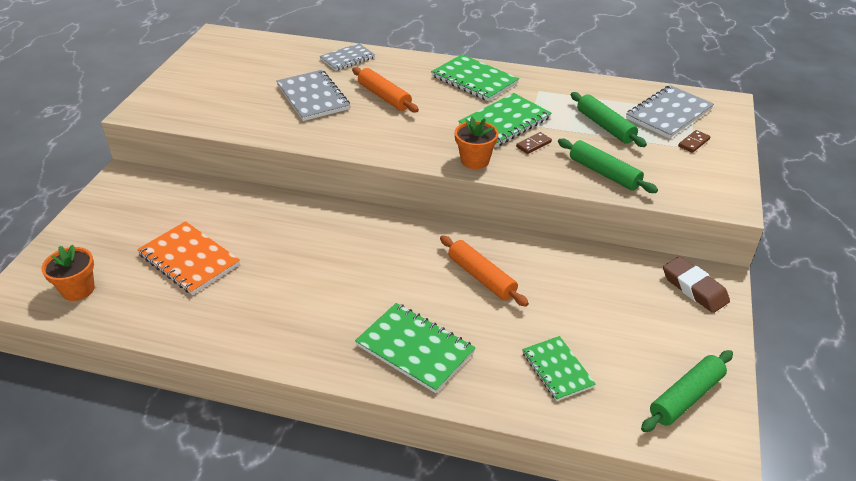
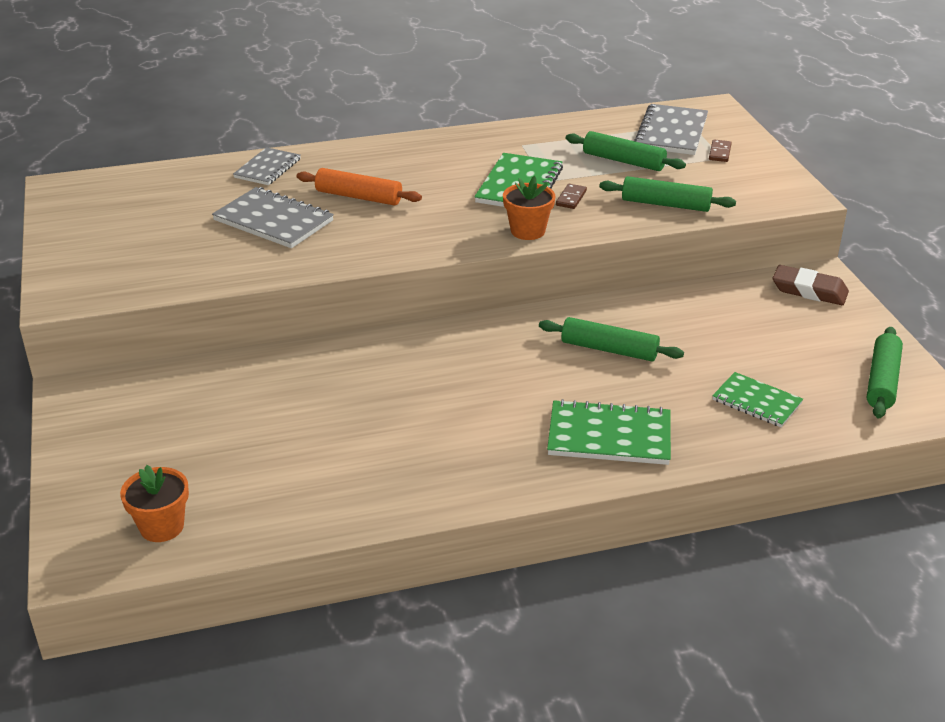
camera: 30 degrees left, 5 degrees down
(189, 260) = (268, 447): orange notebook -> none
(474, 80) = (441, 152): green notebook -> none
(481, 277) = (609, 349): orange rolling pin -> green rolling pin

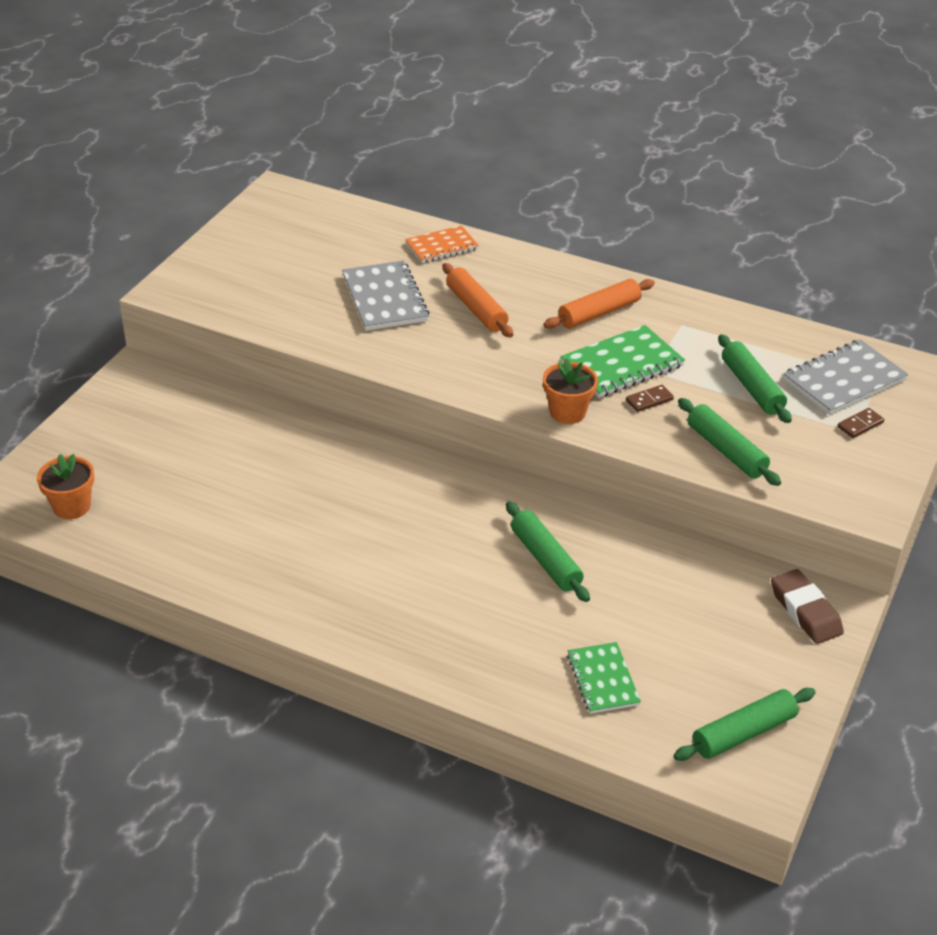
camera: 40 degrees right, 5 degrees up
(267, 168) = (442, 246): grey notebook -> orange notebook
(454, 161) = (599, 313): none -> orange rolling pin
(609, 436) = (443, 631): green notebook -> none

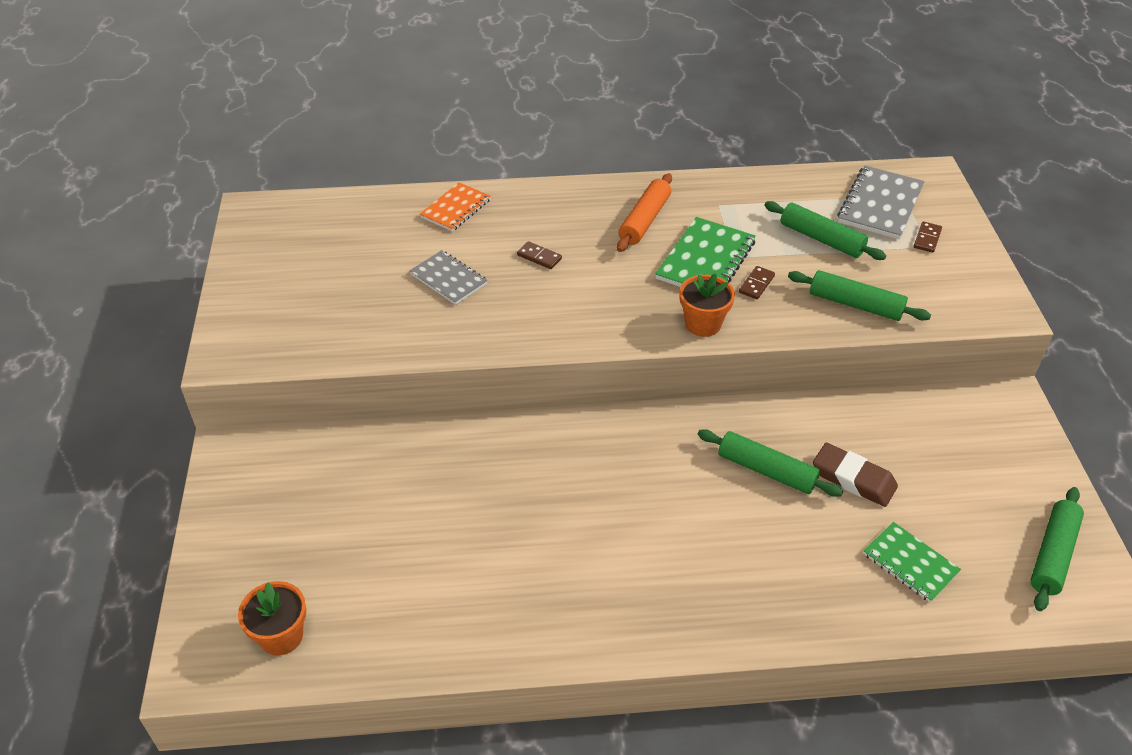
camera: 30 degrees left, 5 degrees up
(385, 298) = (448, 279): grey notebook -> grey notebook, size x0.66
(476, 309) = (539, 257): orange rolling pin -> brown domino
(805, 611) = (994, 419): brown eraser -> brown eraser (853, 479)

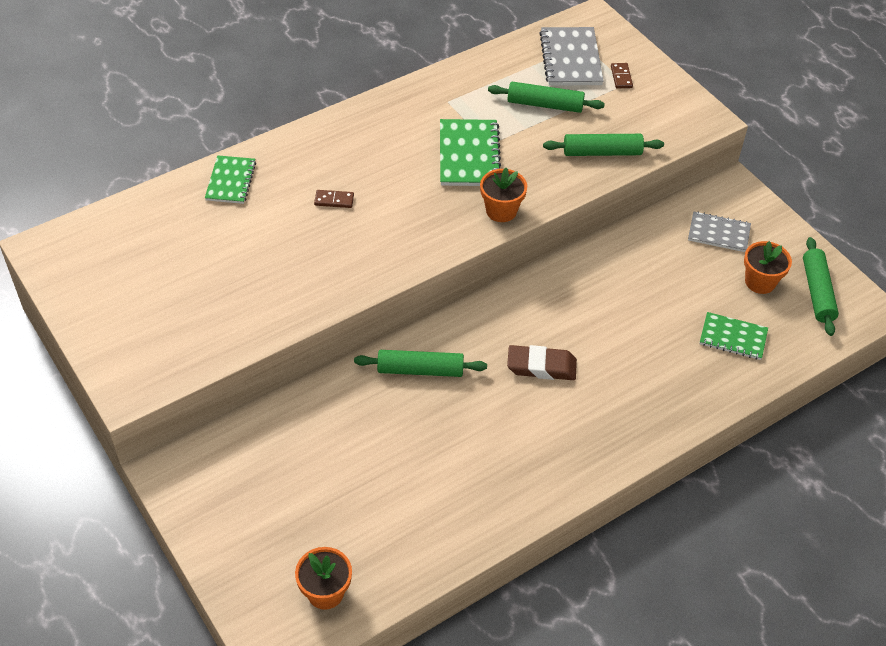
camera: 30 degrees left, 5 degrees up
(448, 279) = (272, 248): grey notebook -> grey notebook (718, 233)
(456, 209) = (231, 181): orange notebook -> green notebook
(644, 220) = (398, 136): orange rolling pin -> none
(756, 284) = (520, 162): brown domino -> none
(766, 470) = (599, 309): green rolling pin -> green rolling pin (420, 370)
(853, 479) = (661, 291): brown eraser -> brown eraser (541, 366)
(983, 515) = (760, 282): none -> orange flower pot

